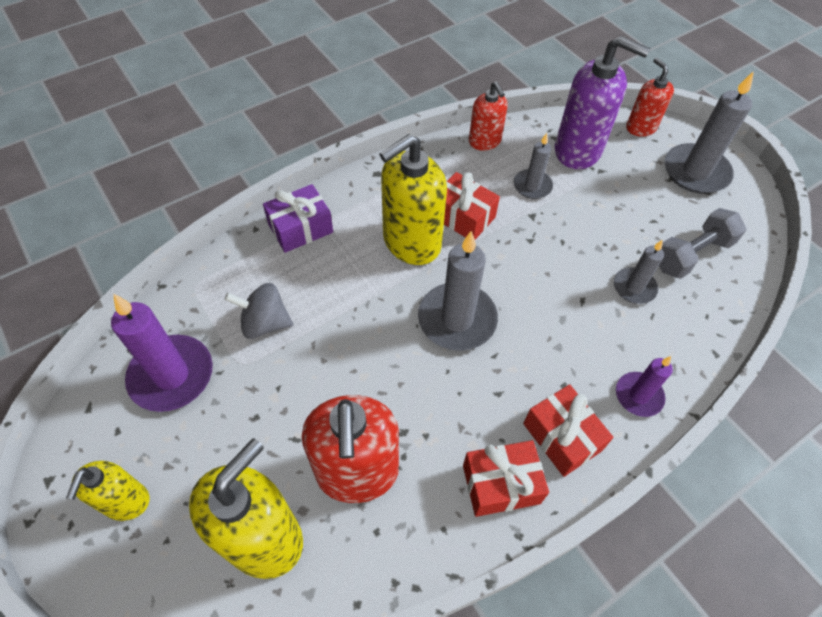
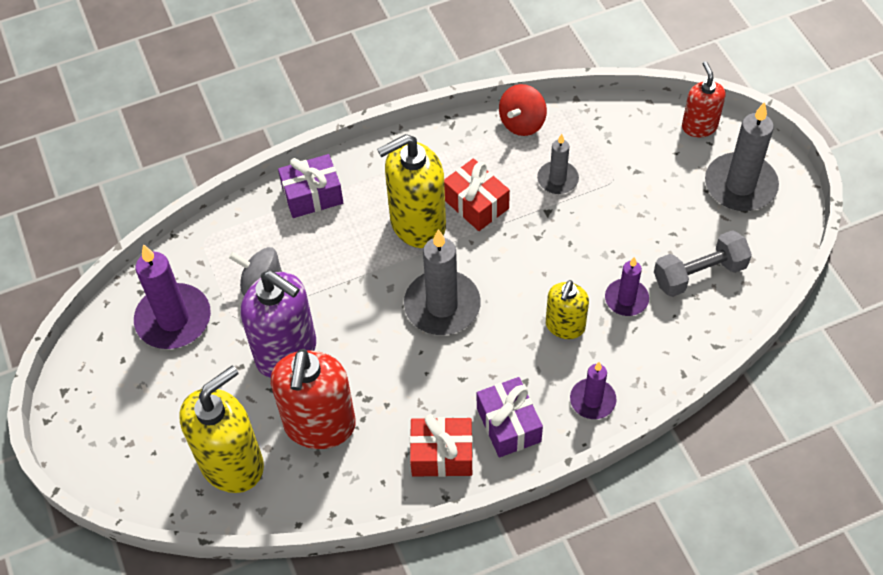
camera: 15 degrees right, 0 degrees up
(126, 502) = (124, 417): yellow soap dispenser -> yellow soap dispenser (565, 326)
(484, 142) = (522, 123): red soap dispenser -> red spinning top
(562, 437) = (508, 425): red gift -> purple gift
(578, 151) = (620, 145): purple soap dispenser -> purple soap dispenser (286, 352)
(634, 287) = (626, 299): grey candle -> purple candle

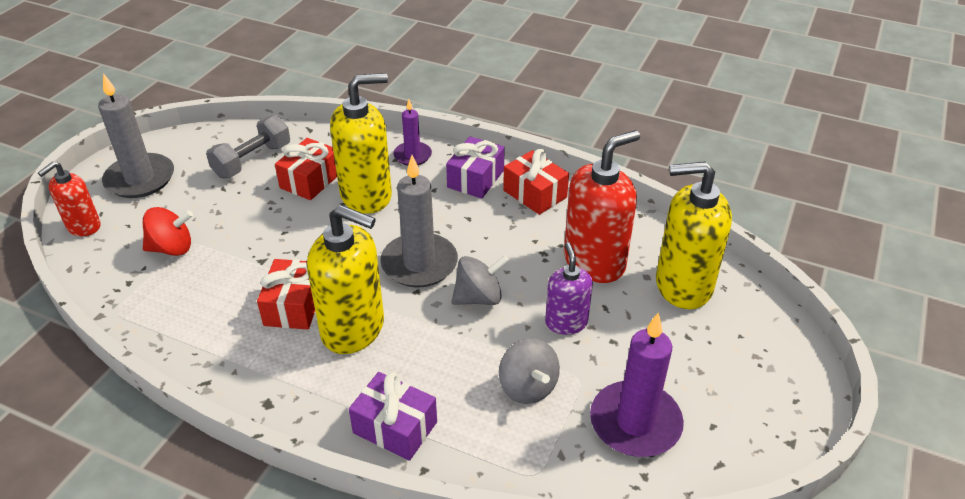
camera: 135 degrees left, 15 degrees down
(286, 352) = (566, 322): purple soap dispenser -> purple soap dispenser, size x0.58
(367, 317) = (479, 298): none -> grey spinning top
(522, 123) = (163, 333): red spinning top -> red spinning top (172, 248)
(557, 179) = (218, 273): grey candle -> none
(565, 326) = (366, 195): yellow soap dispenser -> yellow soap dispenser, size x1.73
(626, 299) = (310, 180): purple candle -> red gift
(699, 274) = (252, 160): grey dumbbell -> grey dumbbell turned 75 degrees counterclockwise

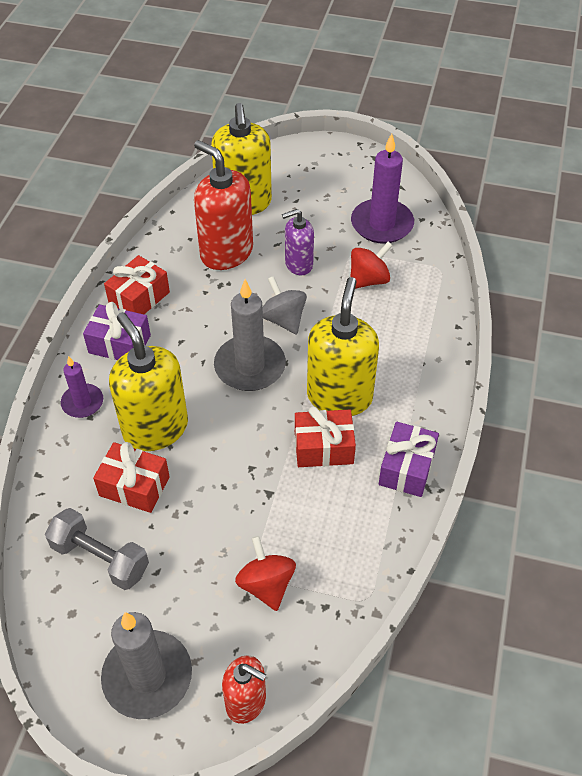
camera: 100 degrees left, 10 degrees up
(395, 427) = (429, 349): purple gift -> purple gift (407, 468)
(528, 387) = (368, 280): grey spinning top -> red spinning top

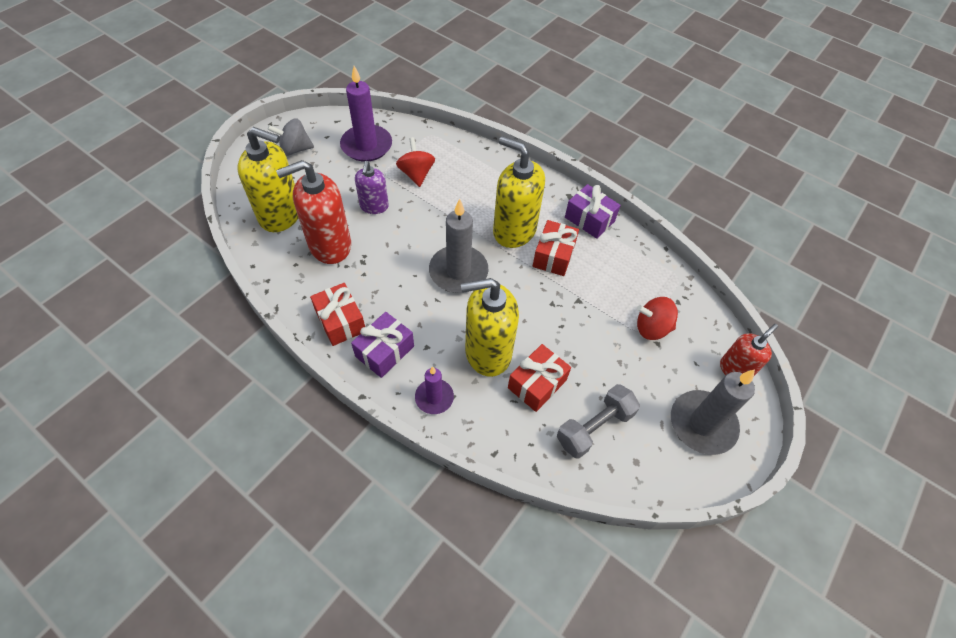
camera: 70 degrees left, 5 degrees up
(283, 319) = (424, 235): grey spinning top -> grey spinning top (295, 149)

